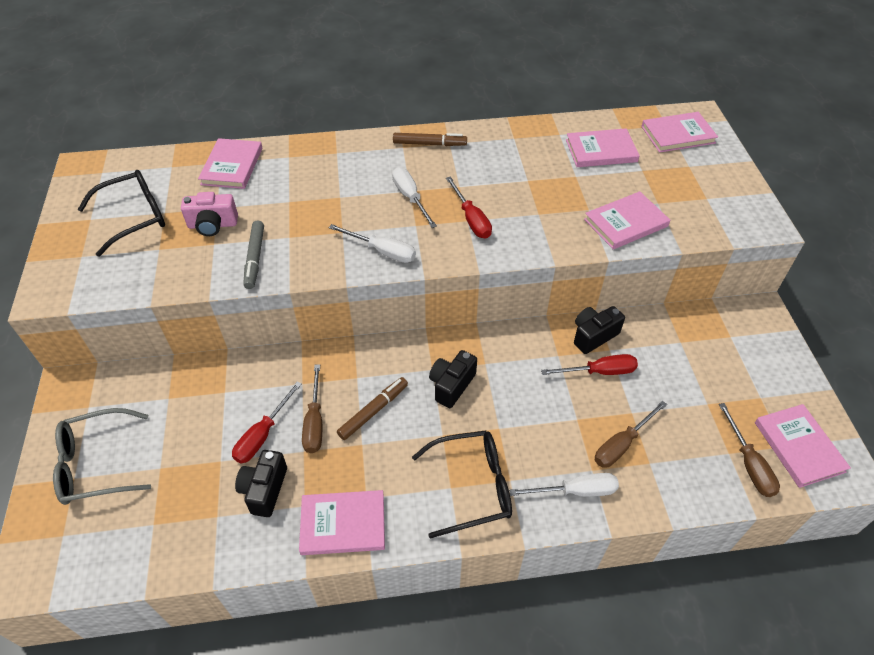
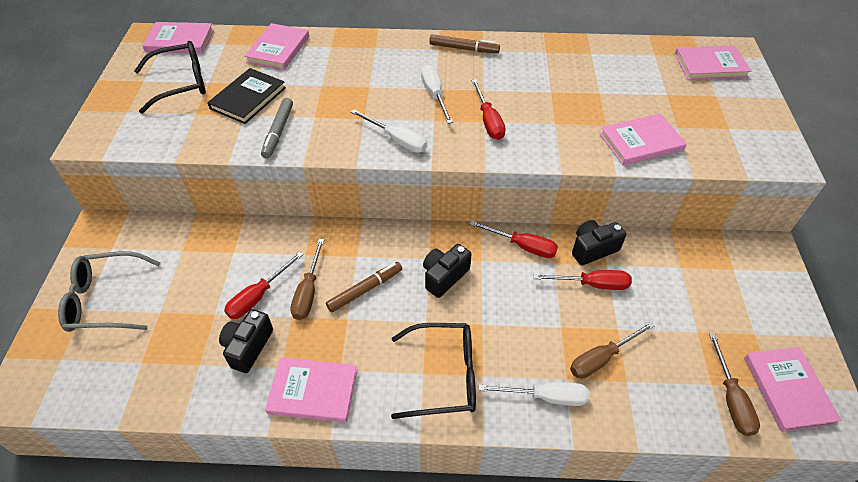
camera: 10 degrees right, 0 degrees up
(213, 225) = (248, 98): pink camera -> black book
(523, 342) = (522, 246): none -> red screwdriver
(601, 151) = (629, 72): pink book -> pink book (180, 41)

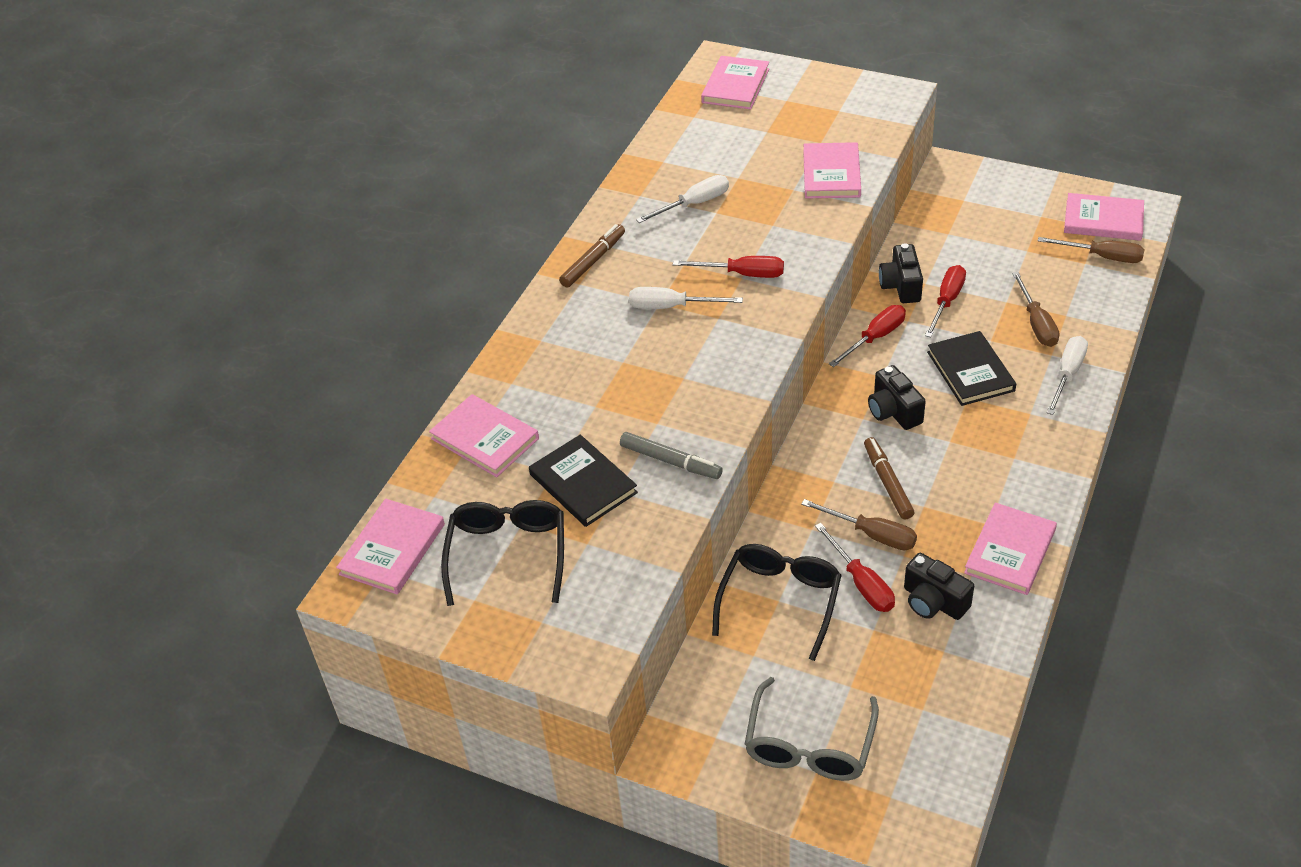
camera: 65 degrees left, 5 degrees down
(397, 140) = (739, 356): white screwdriver -> white screwdriver (694, 204)
(444, 375) = (1022, 442): black glasses -> black glasses (780, 601)
(514, 319) = (970, 371): none -> black book

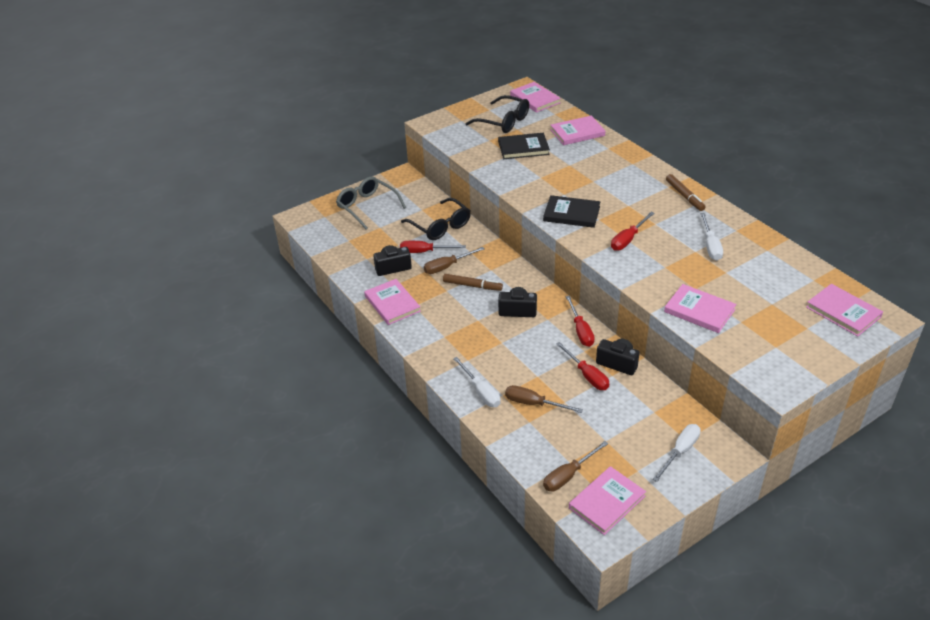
camera: 120 degrees right, 5 degrees down
(670, 461) = (513, 173): grey marker -> none
(671, 307) = (622, 208): white screwdriver -> white screwdriver (680, 451)
(970, 371) = (520, 354): black book -> black book (571, 214)

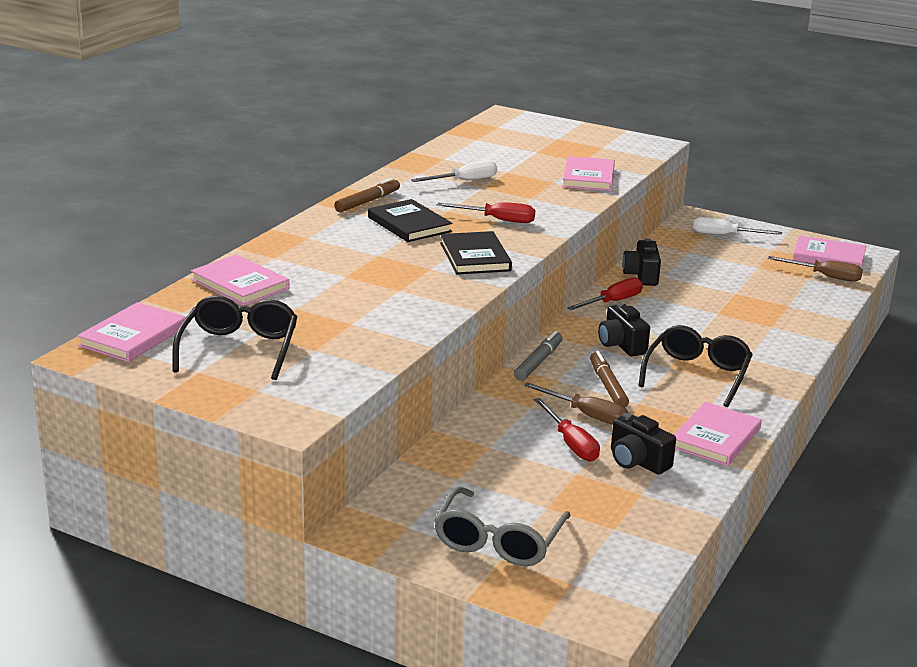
camera: 120 degrees left, 15 degrees down
(440, 226) = (491, 447): black glasses -> black glasses (697, 375)
(481, 391) = (784, 339): white screwdriver -> none
(516, 269) = (538, 362): none -> grey marker
(523, 148) = (321, 316): black book -> black book (409, 224)
(533, 403) = (760, 308): brown screwdriver -> none
(587, 375) = (681, 288): red screwdriver -> none
(843, 312) = (516, 128): pink book -> none

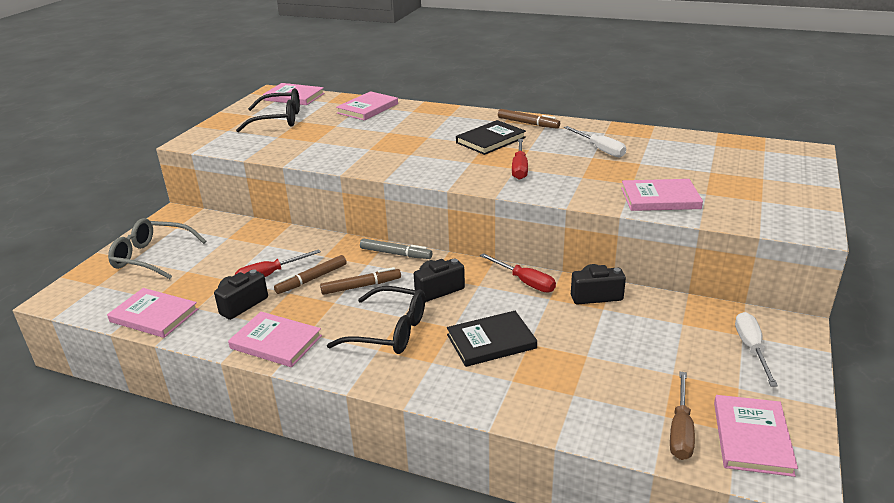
camera: 85 degrees right, 5 degrees up
(475, 257) = (438, 166): black book -> black book (491, 341)
(586, 415) = (312, 279): brown screwdriver -> brown marker
(657, 524) = (154, 315): none -> pink book

